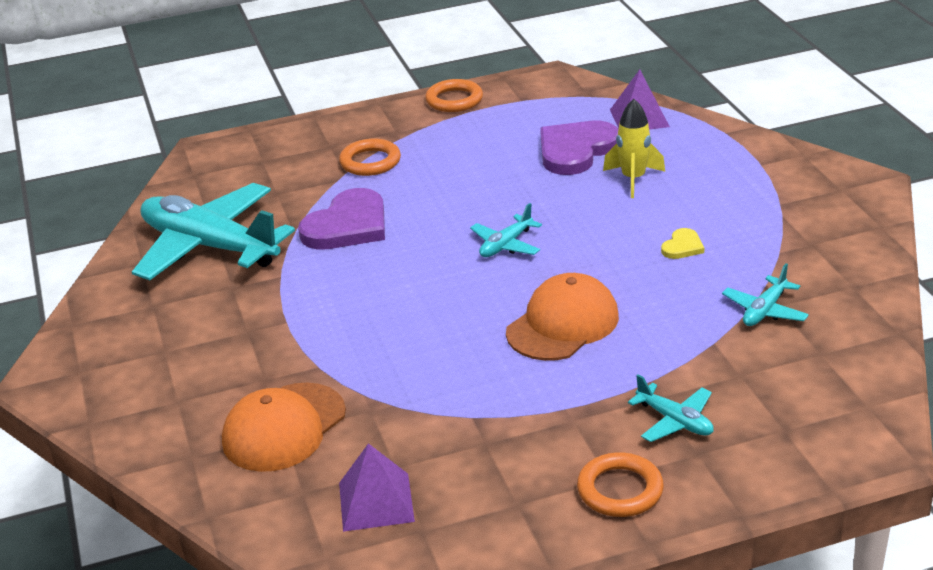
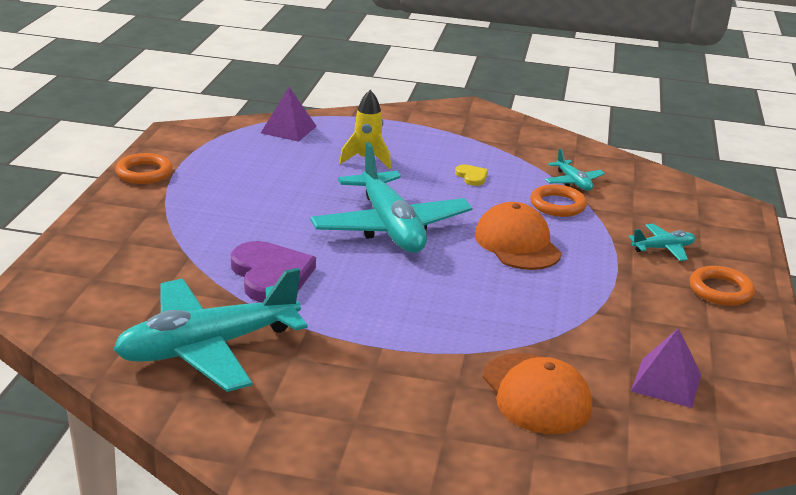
camera: 65 degrees left, 5 degrees down
(370, 162) = (183, 234): orange ring -> orange ring (557, 205)
(506, 245) = (390, 227): turquoise plane -> turquoise plane, size x2.27
(576, 150) = (298, 162): purple heart -> none

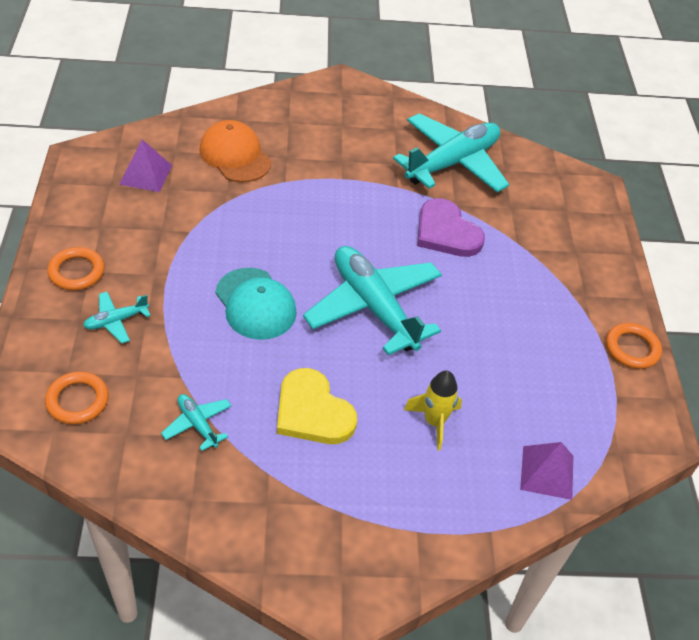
camera: 165 degrees right, 20 degrees up
(472, 176) = (312, 411): yellow heart -> yellow heart, size x2.16
(517, 244) = (255, 304): orange cap -> turquoise cap
(557, 205) = (217, 374): orange ring -> orange ring (77, 400)

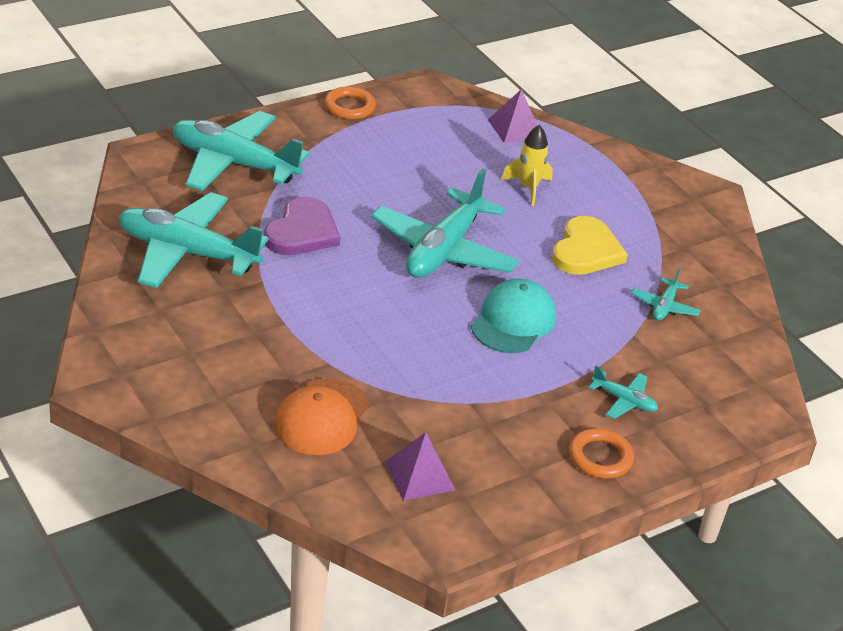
camera: 120 degrees left, 10 degrees down
(77, 400) = (720, 383): orange ring -> none
(562, 232) = (234, 163): none -> turquoise plane

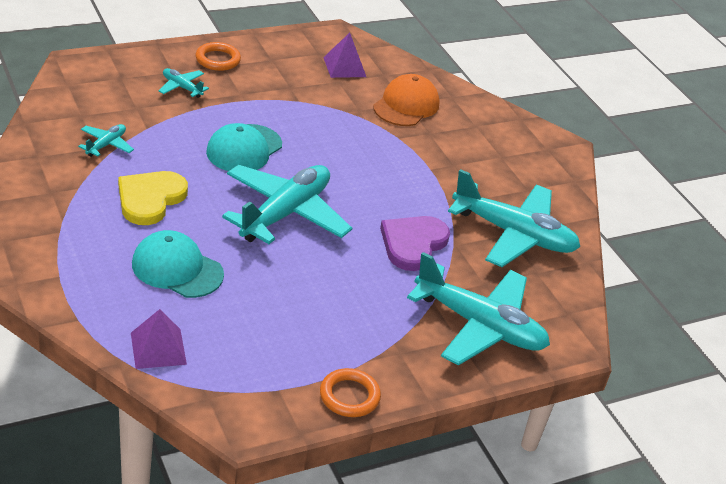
camera: 175 degrees left, 0 degrees up
(528, 188) = (177, 269): yellow rocket -> turquoise cap

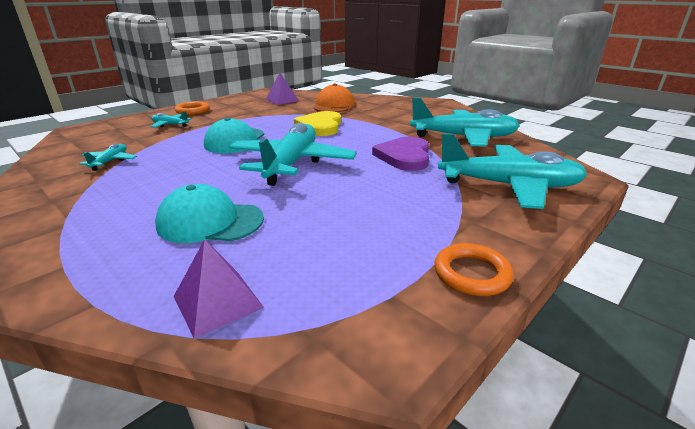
camera: 15 degrees left, 10 degrees down
(150, 199) = (162, 182): yellow heart -> yellow heart (320, 126)

